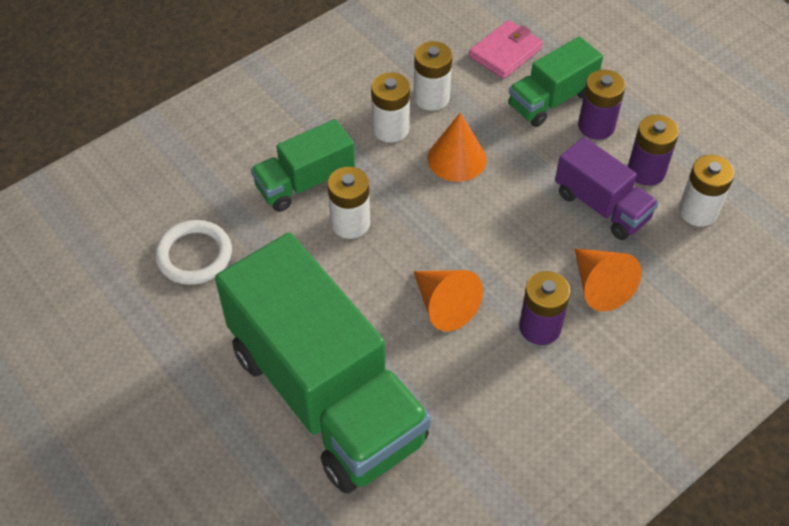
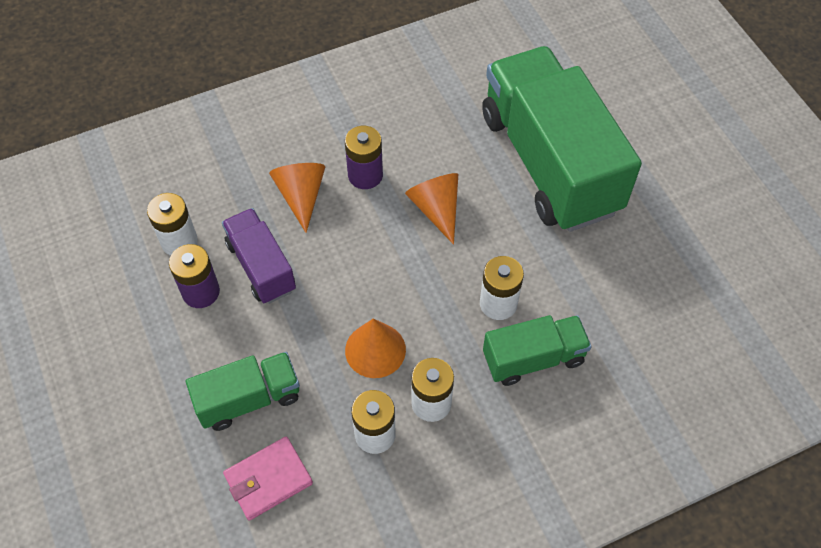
camera: 165 degrees left, 5 degrees up
(194, 255) = (648, 305): white ring -> none
(596, 126) = (220, 354): purple battery -> none

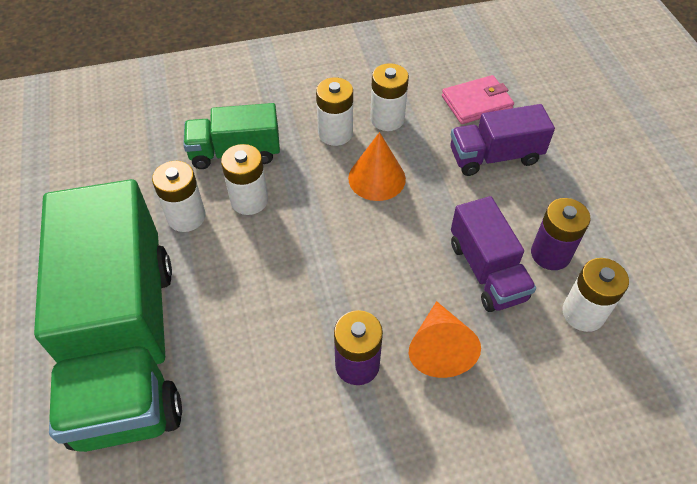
camera: 170 degrees left, 5 degrees down
(249, 399) = (495, 156): green truck -> purple truck
(436, 209) = (282, 306): orange cone -> none
(552, 276) = (186, 217): none -> white battery

